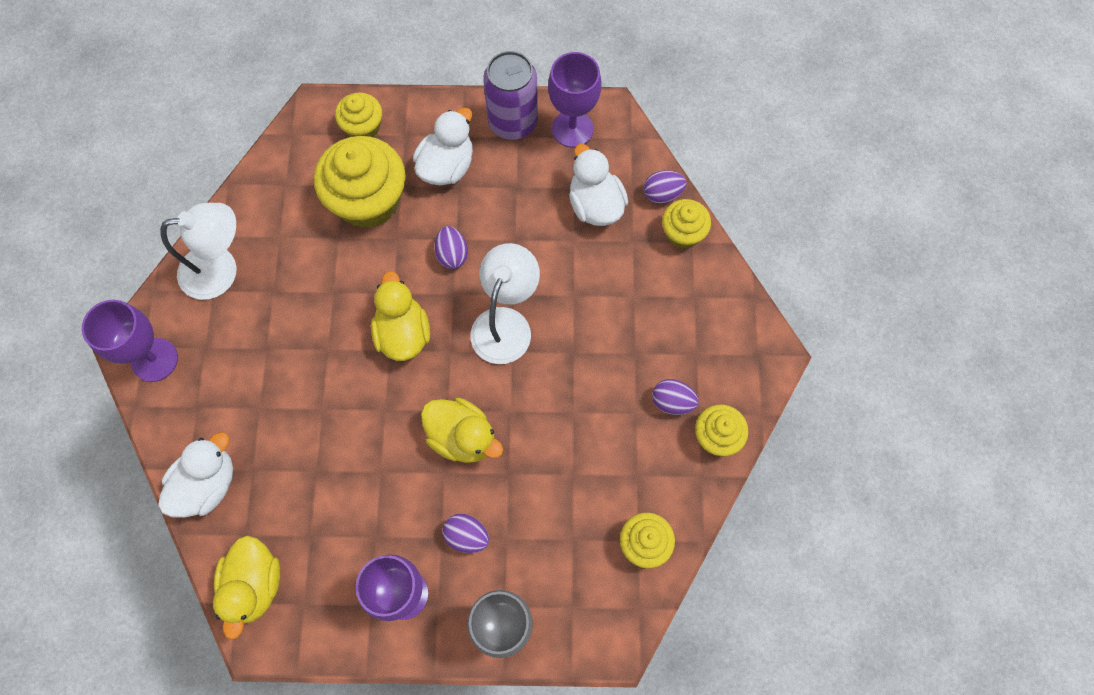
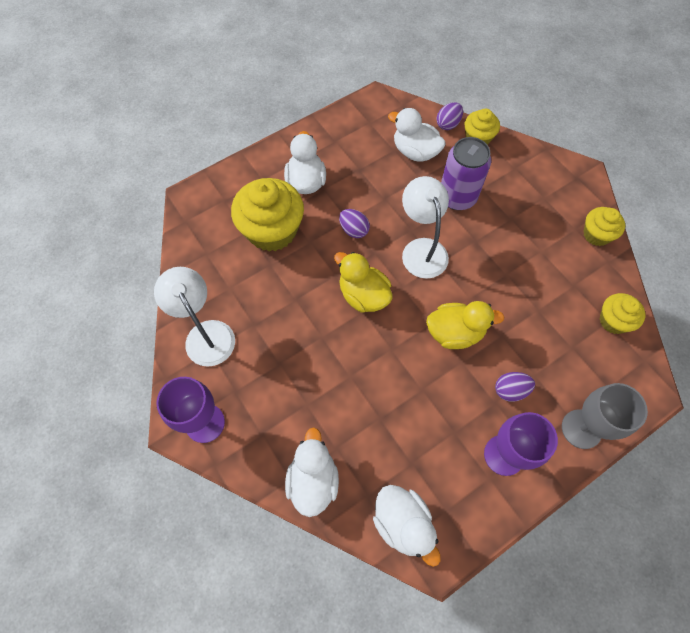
camera: 35 degrees left, 5 degrees down
(221, 270) = (205, 334): white lamp -> white lamp turned 75 degrees counterclockwise
(254, 585) = (403, 523): yellow duck -> white duck
(363, 127) = (231, 190): yellow cupcake -> none
(513, 122) = (325, 134): purple can -> purple can (457, 197)
(572, 129) = (364, 118): purple goblet -> none
(672, 402) = (556, 232): purple egg -> none

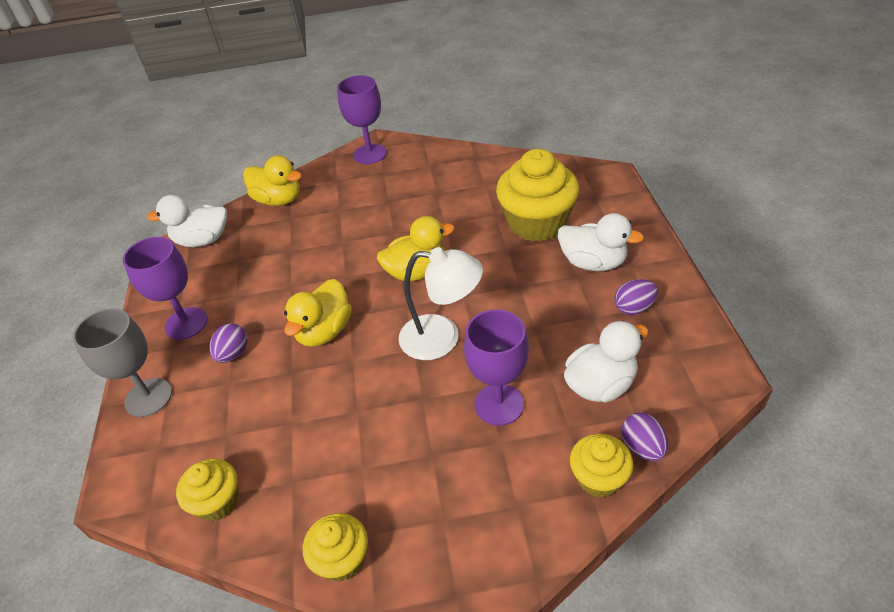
camera: 120 degrees right, 20 degrees down
(205, 334) = (447, 164): white lamp -> none
(313, 480) = (278, 200): white duck -> yellow duck
(354, 230) = (502, 286): purple egg -> purple egg (634, 308)
(457, 197) = (499, 404): purple can -> purple goblet

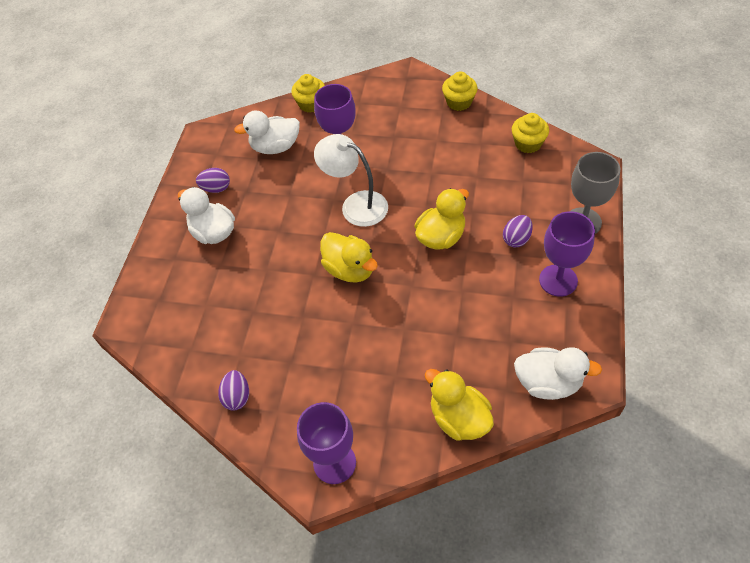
camera: 160 degrees left, 10 degrees up
(416, 272) = (350, 269): yellow duck -> yellow duck turned 135 degrees counterclockwise
(537, 223) = (226, 287): yellow cupcake -> none
(642, 447) = (278, 111): purple egg -> purple egg (237, 397)

